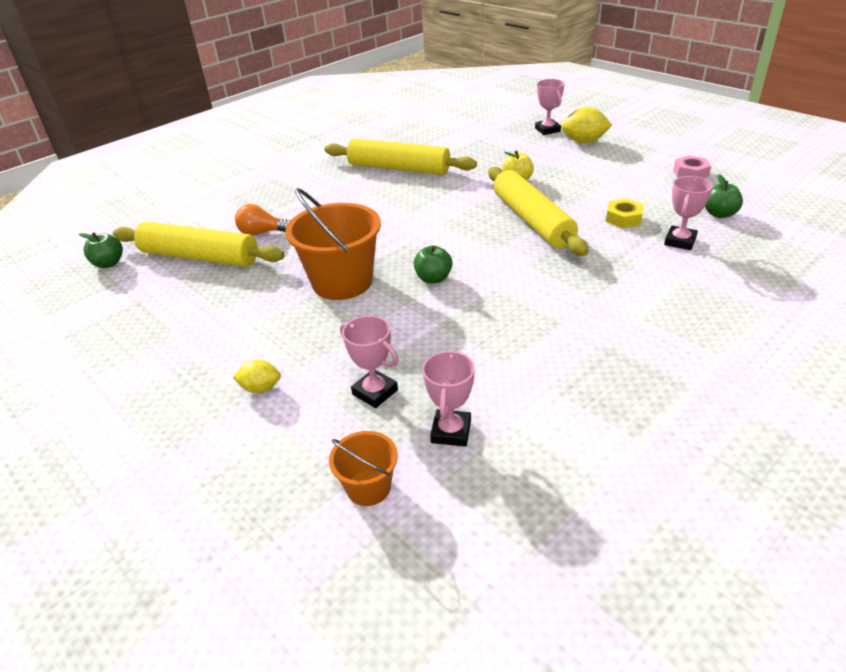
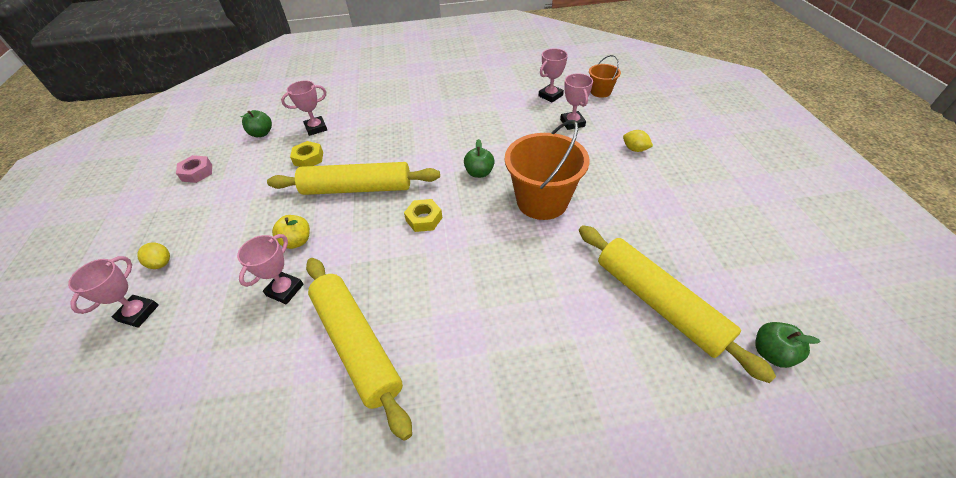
camera: 145 degrees left, 10 degrees up
(262, 233) = (579, 307): orange light bulb -> none
(439, 227) = (424, 219): none -> yellow nut
(480, 164) = (285, 290): none -> pink trophy
(532, 220) = (357, 188): yellow rolling pin -> yellow rolling pin turned 75 degrees clockwise
(584, 142) = (161, 263): yellow lemon -> yellow lemon, size x0.59

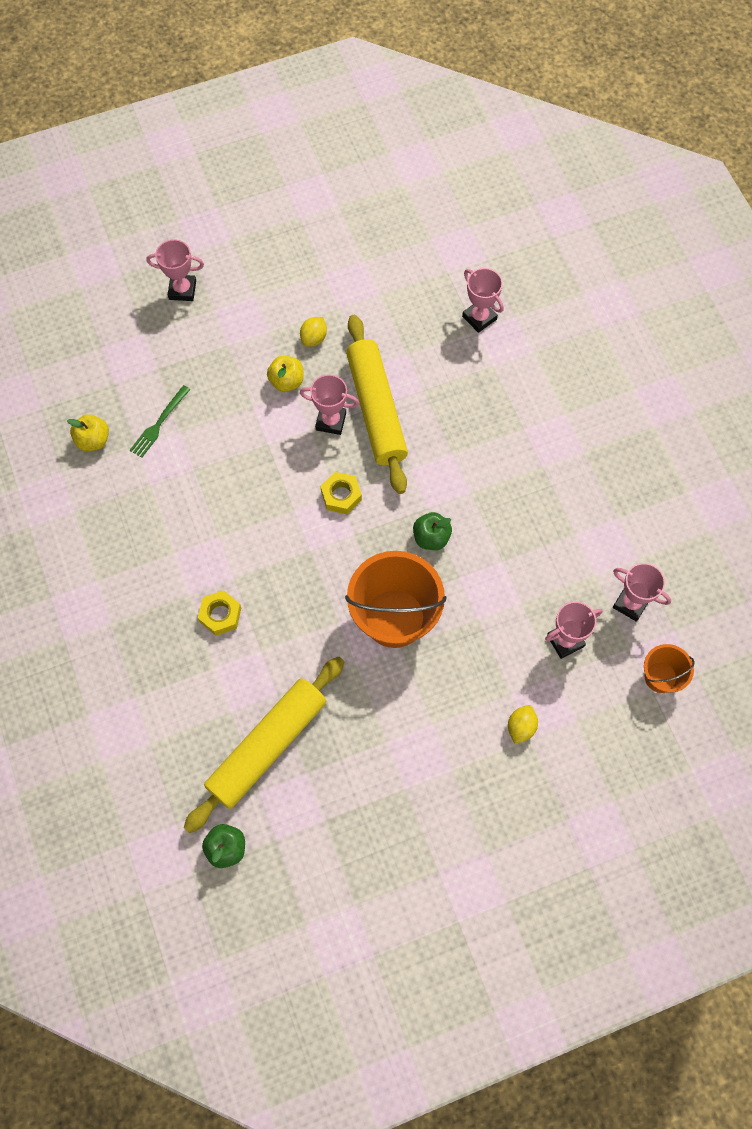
camera: 75 degrees right, 20 degrees up
(161, 263) = (238, 274): yellow lemon -> yellow lemon (314, 338)
(197, 173) = (369, 230): pink nut -> none
(257, 436) = (93, 440): none -> yellow apple
(261, 133) = (454, 260): green apple -> none
(277, 356) = (159, 423): none -> green fork
(285, 290) = (226, 398): pink trophy -> pink trophy (331, 421)
(308, 158) = (418, 335): yellow nut -> yellow nut (220, 615)
(357, 344) = (180, 482): yellow rolling pin -> none

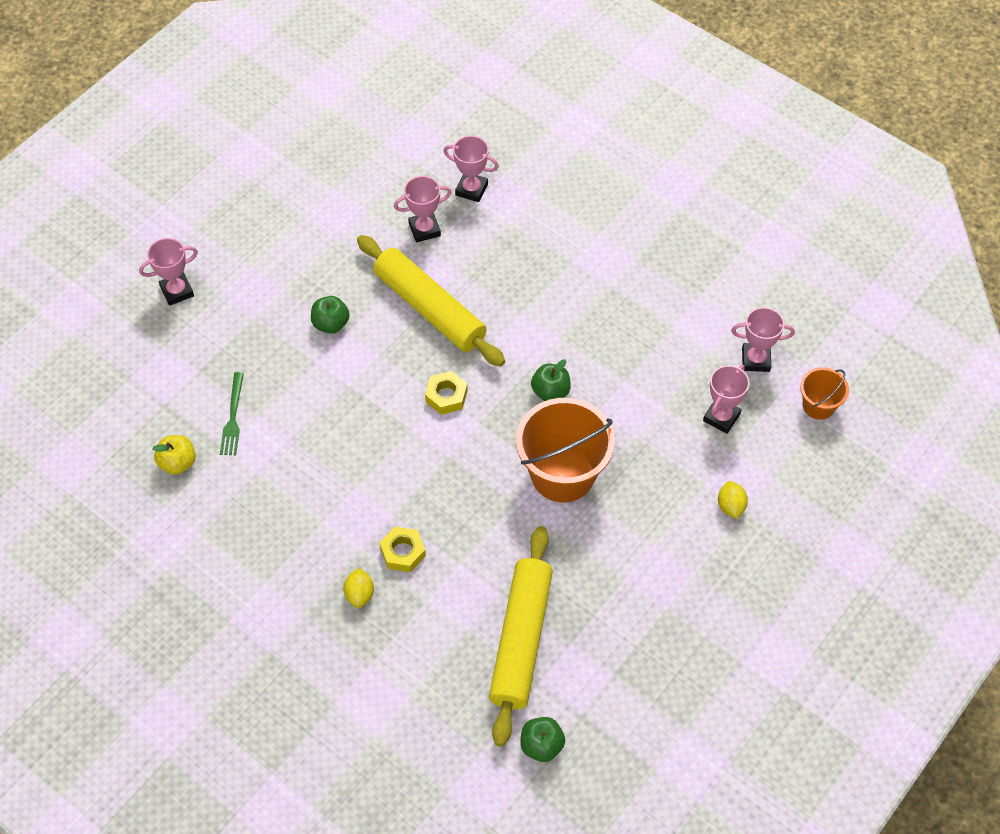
camera: 30 degrees left, 10 degrees down
(287, 381) = (331, 324): yellow apple -> green apple
(314, 338) = (331, 275): yellow lemon -> yellow lemon (359, 594)
(331, 421) = (395, 338): pink trophy -> pink trophy (424, 229)

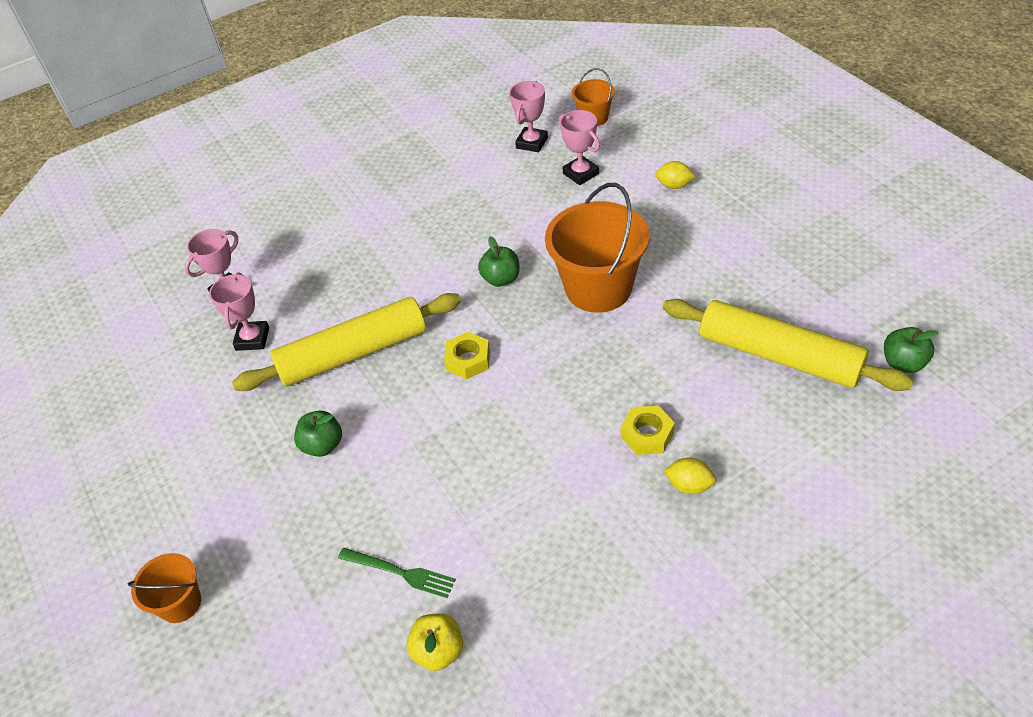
camera: 65 degrees left, 10 degrees down
(177, 291) = (180, 603): pink trophy -> orange bucket

